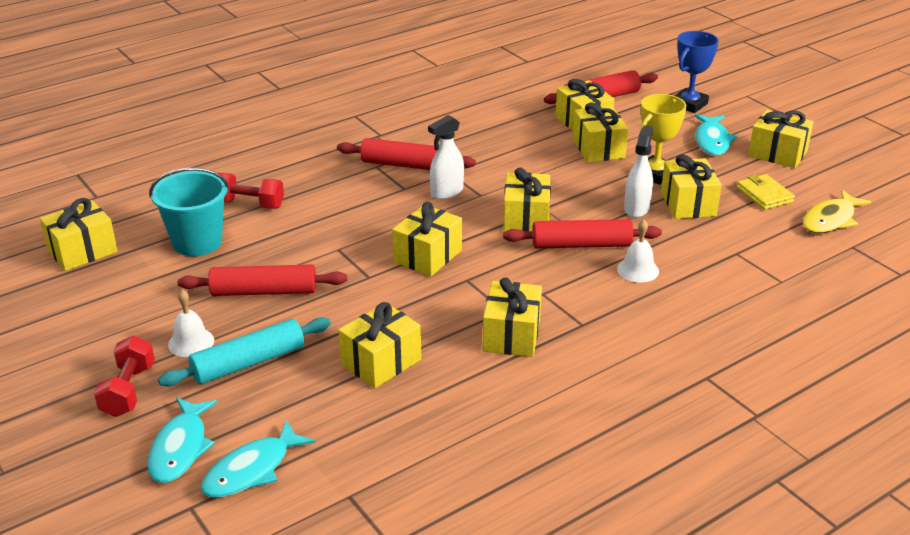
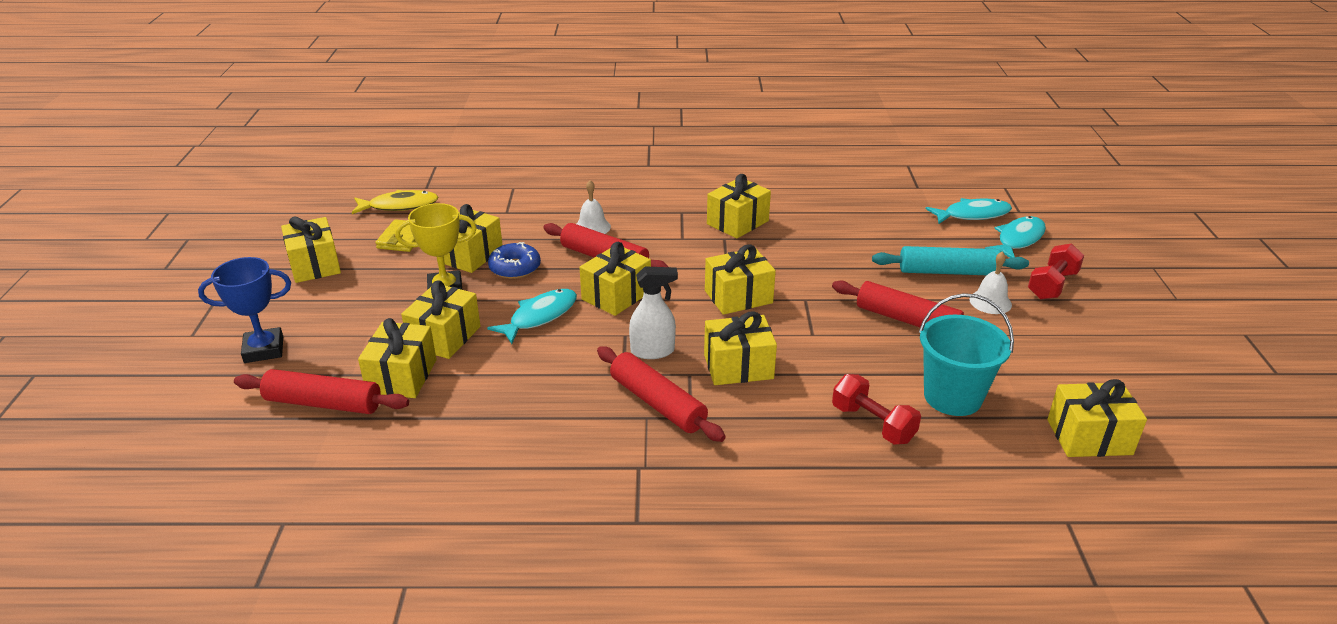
camera: 145 degrees left, 0 degrees up
(381, 362) = (846, 239): yellow gift -> yellow gift (738, 366)
(636, 208) = (515, 268): white spray bottle -> blue donut
(712, 141) = (335, 300): turquoise fish -> turquoise fish (540, 316)

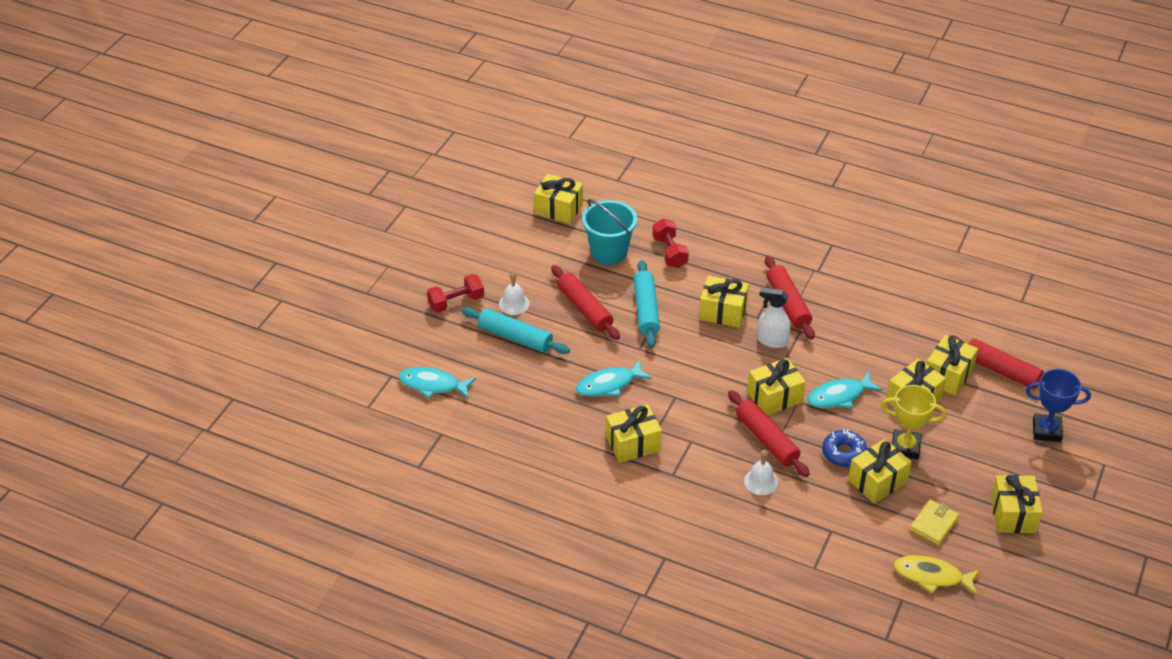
camera: 155 degrees left, 10 degrees up
(738, 297) = (685, 366): yellow gift -> none
(834, 340) = (646, 310): none -> turquoise rolling pin
(1018, 240) = (429, 348): turquoise fish -> turquoise fish (609, 384)

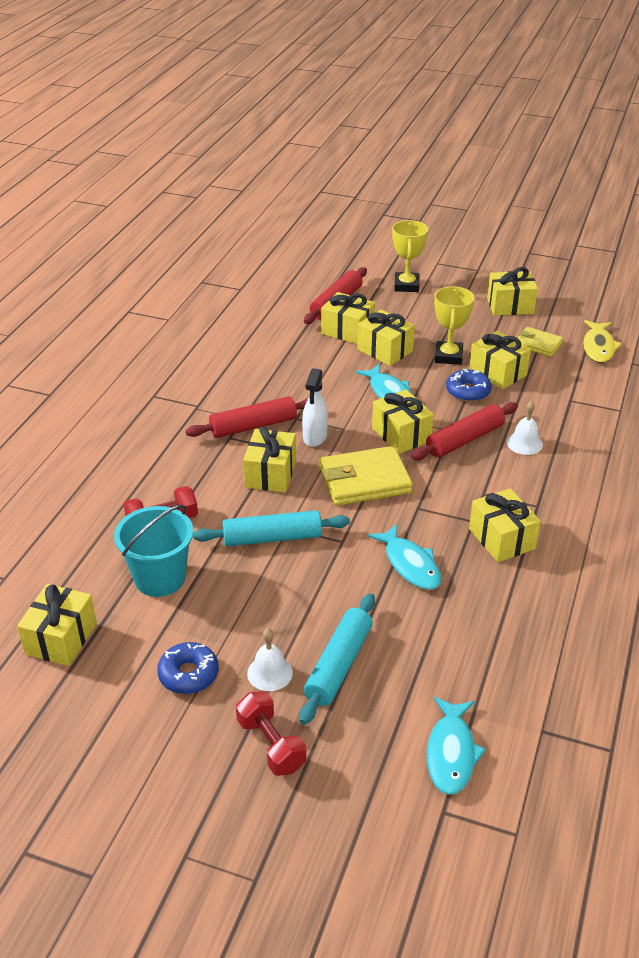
camera: 95 degrees left, 5 degrees down
(519, 266) = (188, 674): none -> blue donut
(585, 309) = (274, 595): red rolling pin -> none
(712, 367) = (364, 480): none -> yellow wallet
(1046, 431) = (406, 285): blue trophy -> yellow trophy

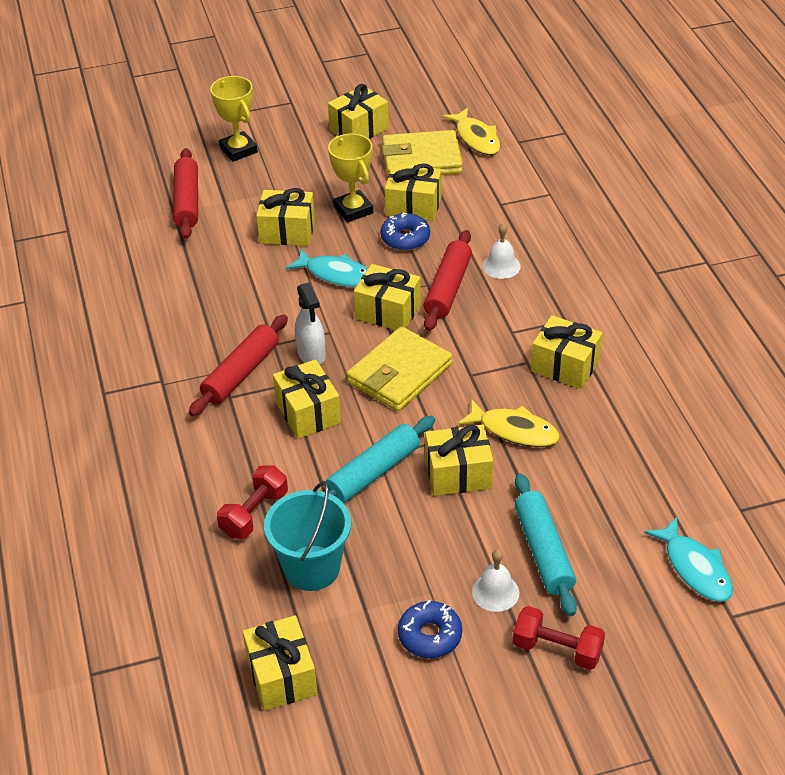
camera: 35 degrees left, 5 degrees up
(347, 331) = (229, 227): yellow gift -> yellow gift (458, 474)
(410, 564) = (514, 430): turquoise fish -> yellow fish
(538, 344) = (421, 159): yellow wallet -> yellow wallet, size x1.72

